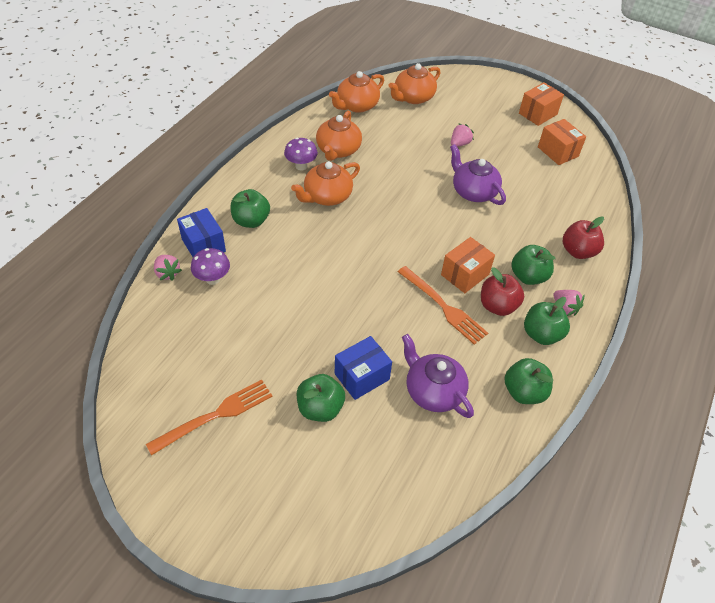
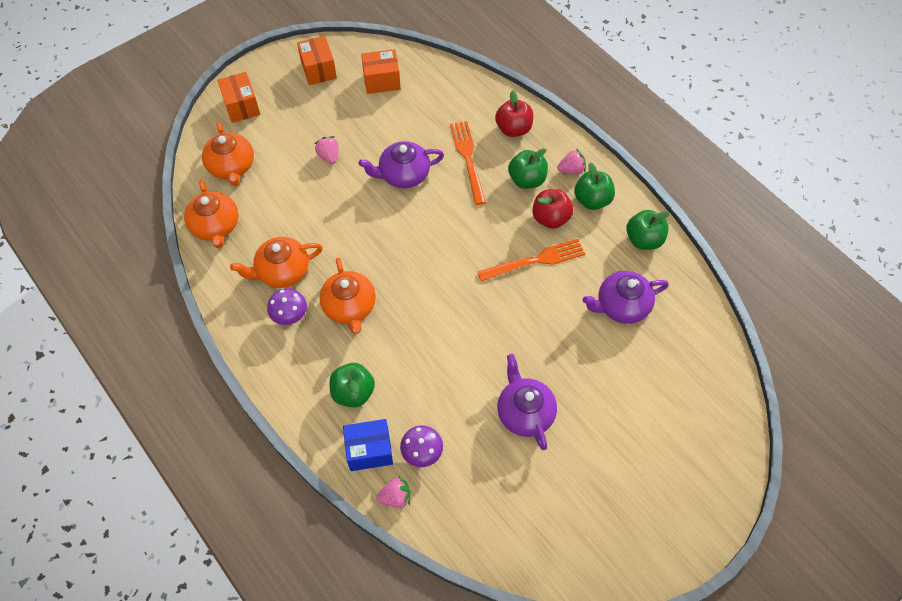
camera: 65 degrees left, 10 degrees up
(216, 415) = (590, 492): orange fork -> orange fork (468, 158)
(279, 340) = (524, 412): none -> purple teapot
(320, 408) = (610, 401): green apple -> none
(338, 150) = (282, 271): orange teapot -> orange teapot turned 120 degrees clockwise
(362, 376) = (588, 356): blue box -> none
(465, 274) = (505, 227): orange box -> orange box (241, 106)

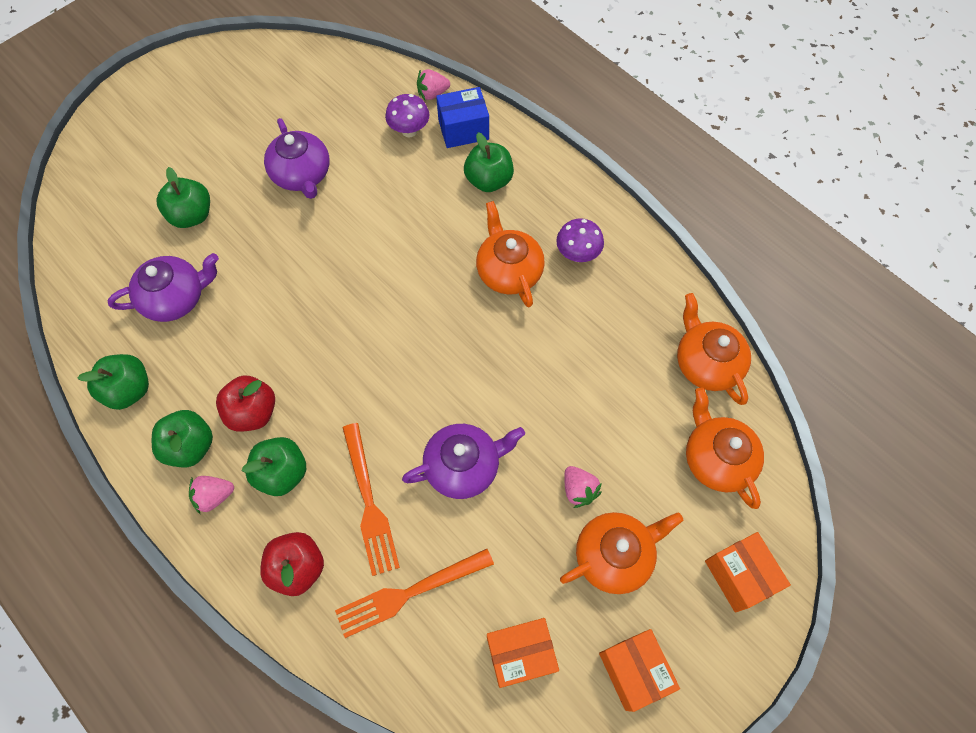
camera: 175 degrees right, 5 degrees up
(282, 271) = (601, 308): orange teapot -> orange teapot (614, 555)
(536, 260) = (277, 349): orange fork -> orange fork (409, 593)
(620, 379) = (192, 215): none -> green apple

